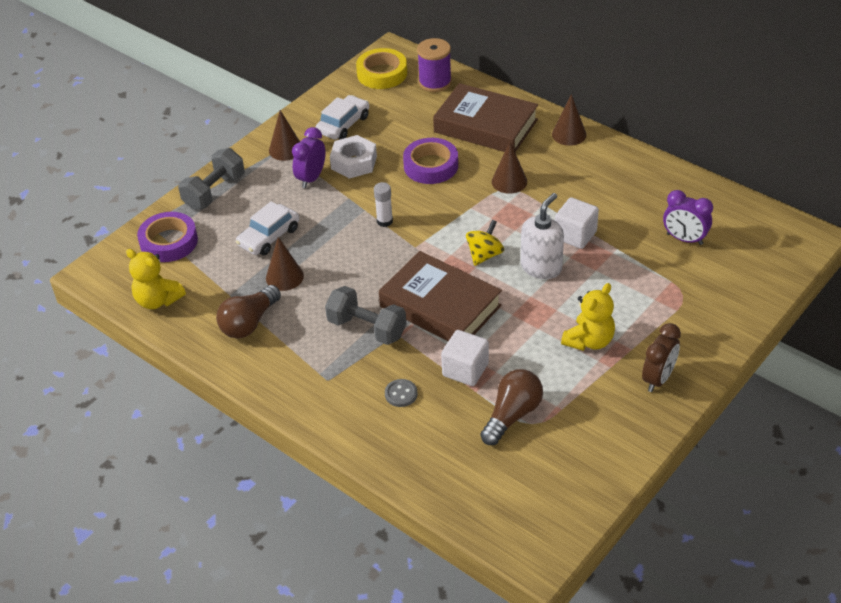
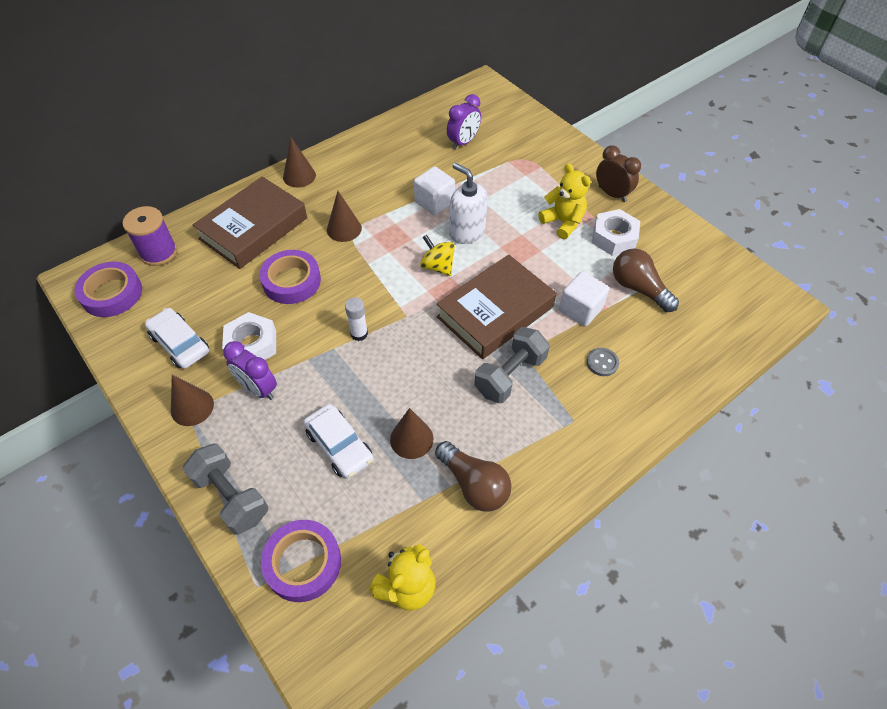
camera: 80 degrees left, 10 degrees up
(382, 73) = (112, 293): yellow tape -> purple tape
(583, 387) = (614, 237): none -> white nut

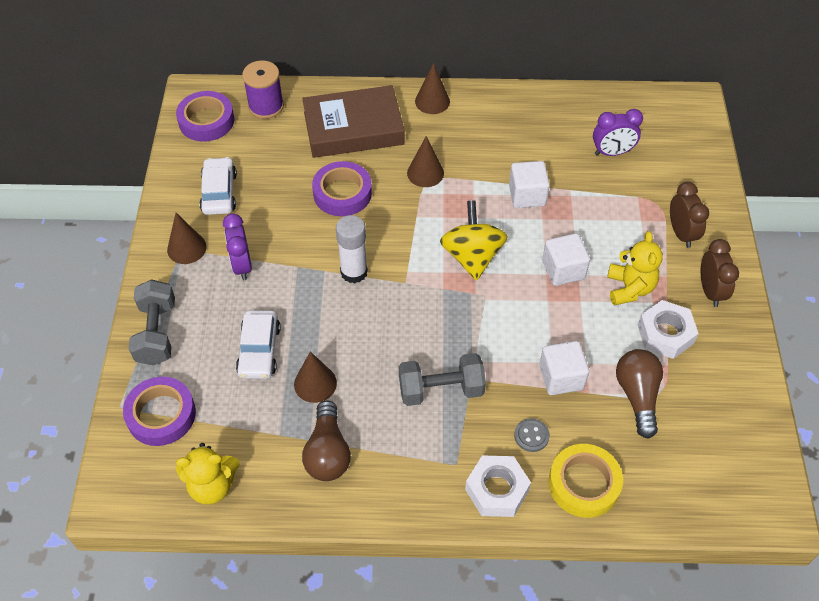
camera: 40 degrees right, 0 degrees up
(252, 345) = (267, 227): white nut -> white nut (497, 490)
(359, 334) = (354, 272): white glue stick -> white glue stick, size x1.53
(437, 266) = (472, 256): yellow spinning top -> yellow spinning top, size x1.54
(466, 232) = (529, 241): white soap dispenser -> none
(495, 312) = (482, 328): brown book -> none
(509, 237) = (563, 270): none -> white cube
(558, 169) = (681, 233): none -> brown clock
(666, 370) = (584, 484): none -> yellow tape

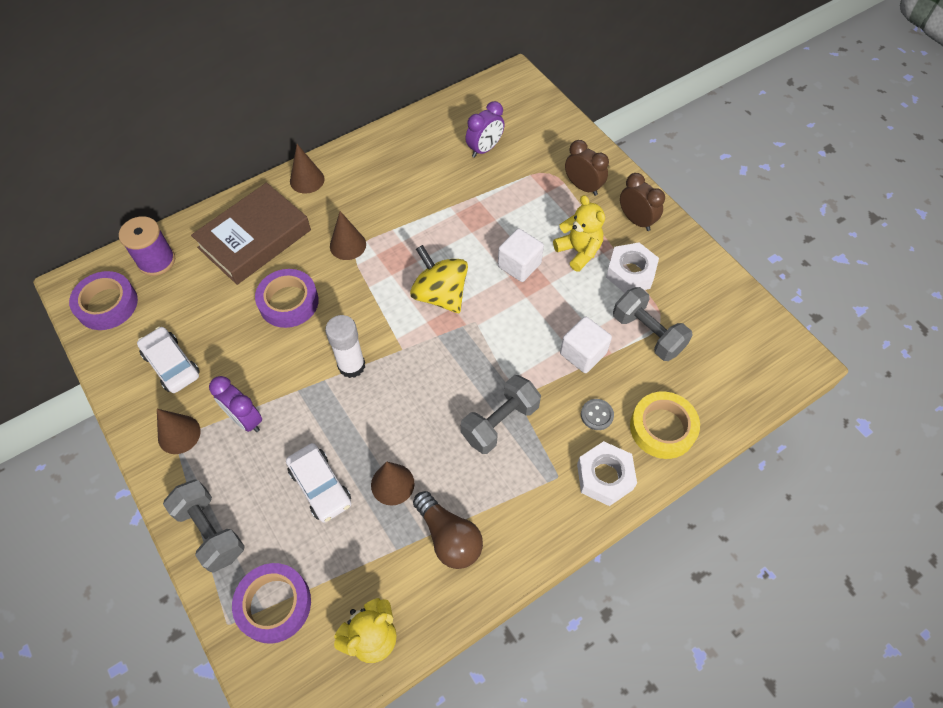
camera: 35 degrees left, 5 degrees up
(527, 195) = (445, 219): white cube -> none
(637, 396) = (647, 333): brown light bulb -> grey dumbbell

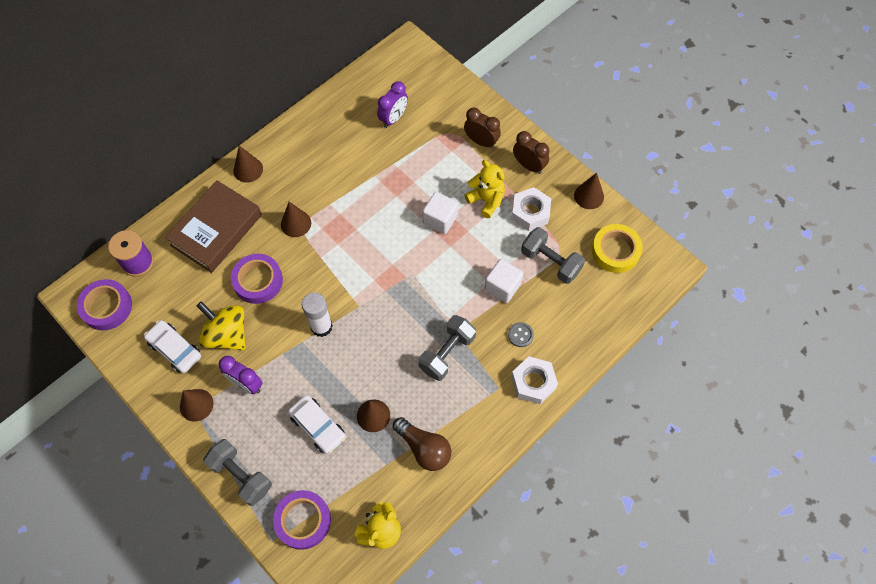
camera: 10 degrees left, 5 degrees up
(440, 295) = (380, 255): yellow spinning top -> yellow spinning top (227, 335)
(662, 428) = (572, 337): yellow tape -> yellow tape (615, 251)
(705, 264) = (589, 196): none -> brown cone

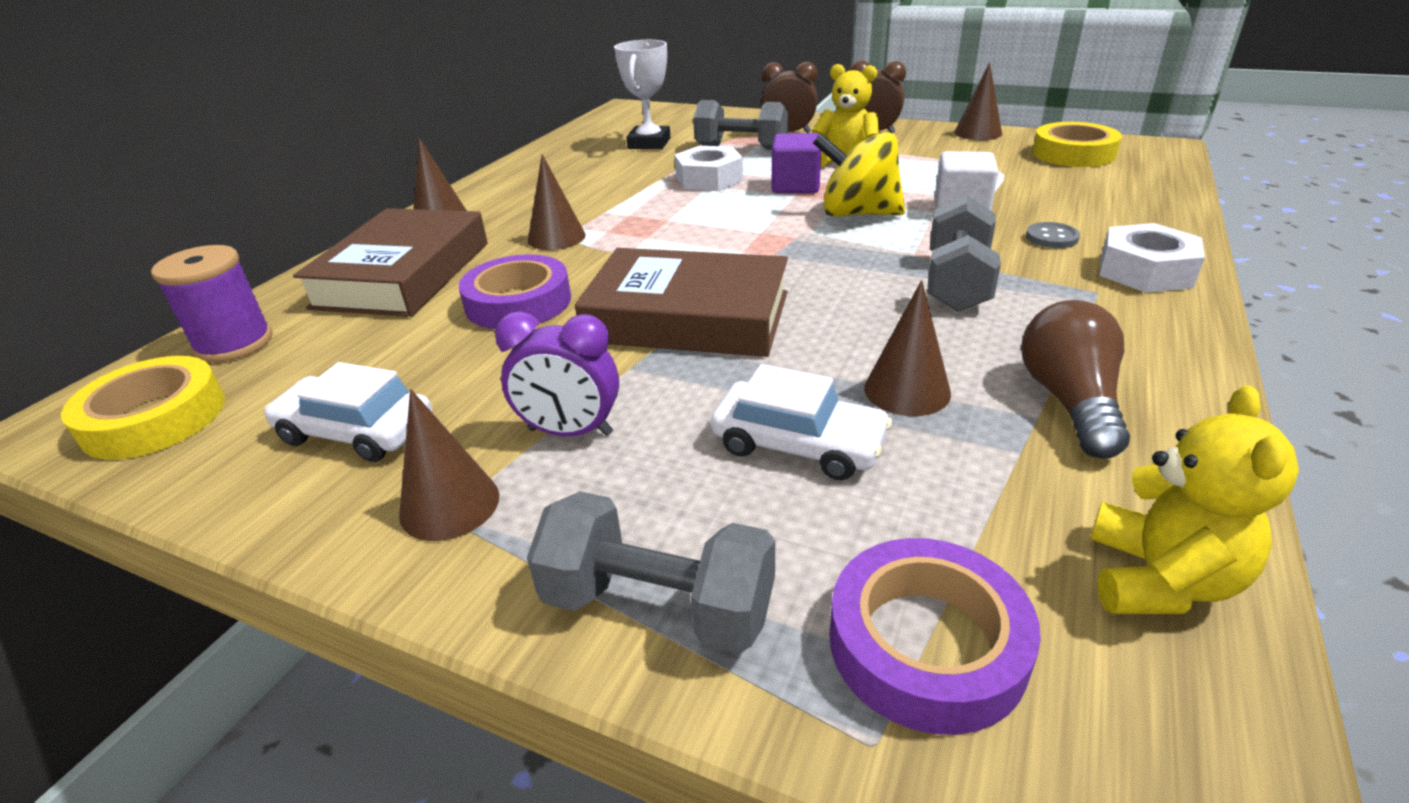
camera: 20 degrees left, 30 degrees down
(107, 307) = (154, 418): purple tape -> yellow tape
(227, 335) = (483, 378): yellow spinning top -> yellow spinning top (857, 214)
(321, 326) = (687, 317): white glue stick -> brown book
(393, 118) = (649, 143): purple clock -> white trophy
(424, 448) = (1069, 401): brown light bulb -> brown light bulb turned 105 degrees counterclockwise
(440, 219) = (795, 186): white cube -> purple cube
(530, 212) = (918, 156): white nut -> white nut (709, 179)
(550, 262) = (1000, 178): grey dumbbell -> grey dumbbell (741, 148)

